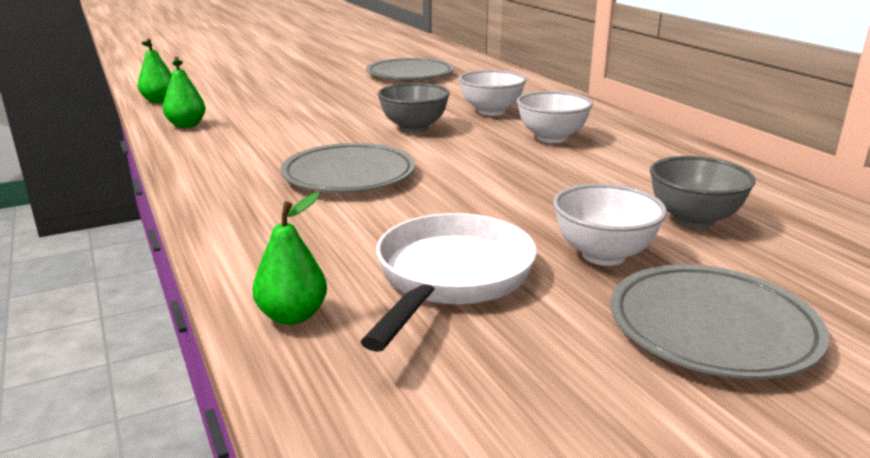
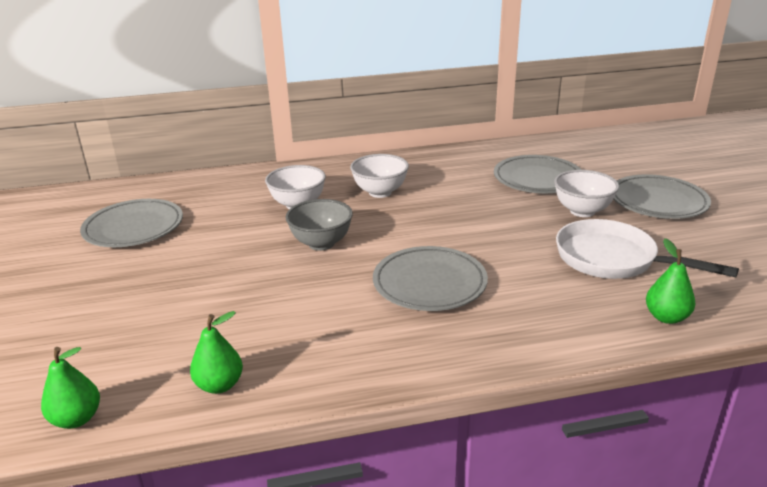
camera: 75 degrees left, 5 degrees up
(693, 220) = (537, 179): grey bowl -> grey plate

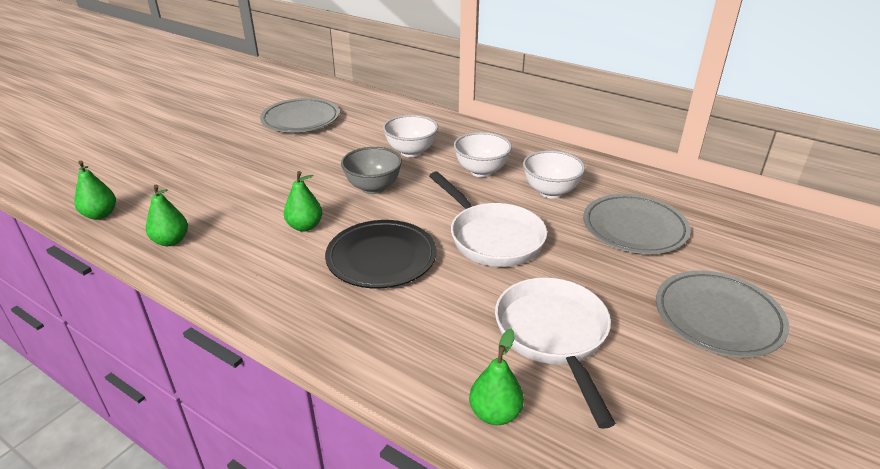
camera: 45 degrees right, 5 degrees up
(324, 299) = (305, 226): none -> green pear
(429, 283) = (381, 258): grey plate -> black plate
(472, 228) = (492, 238): none -> white pan
(582, 211) = (616, 279): white bowl -> white bowl (550, 192)

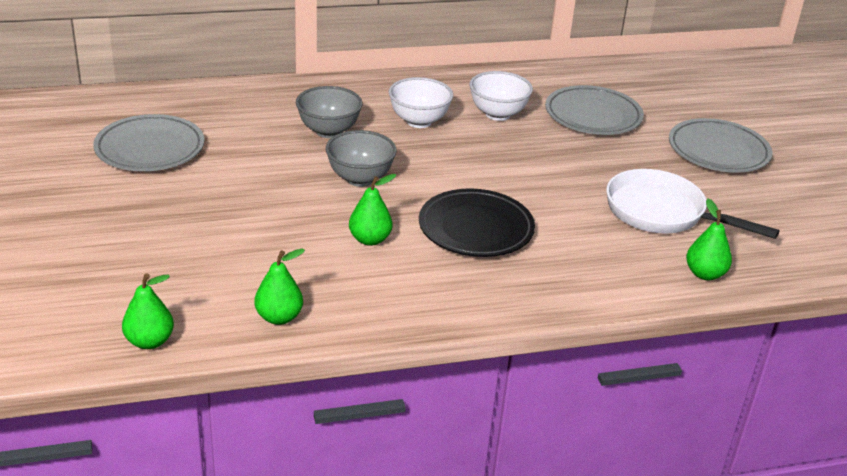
camera: 50 degrees left, 0 degrees up
(411, 152) = (328, 131): white bowl -> grey bowl
(492, 238) = (520, 171): white pan -> none

